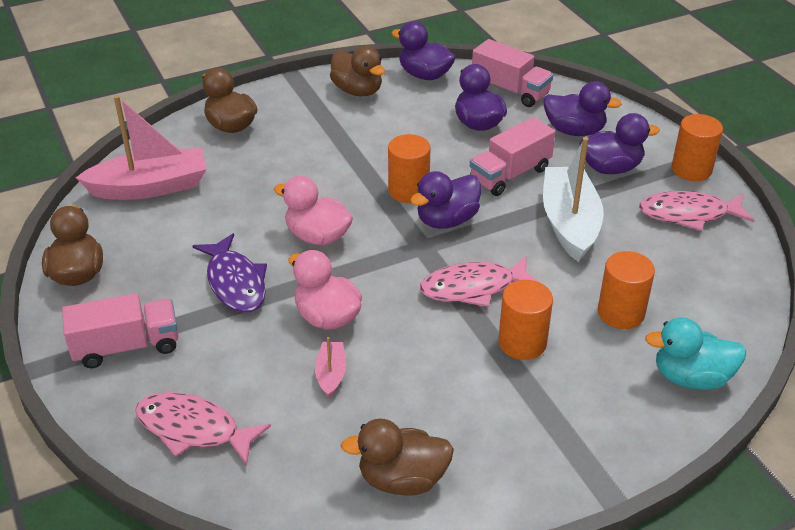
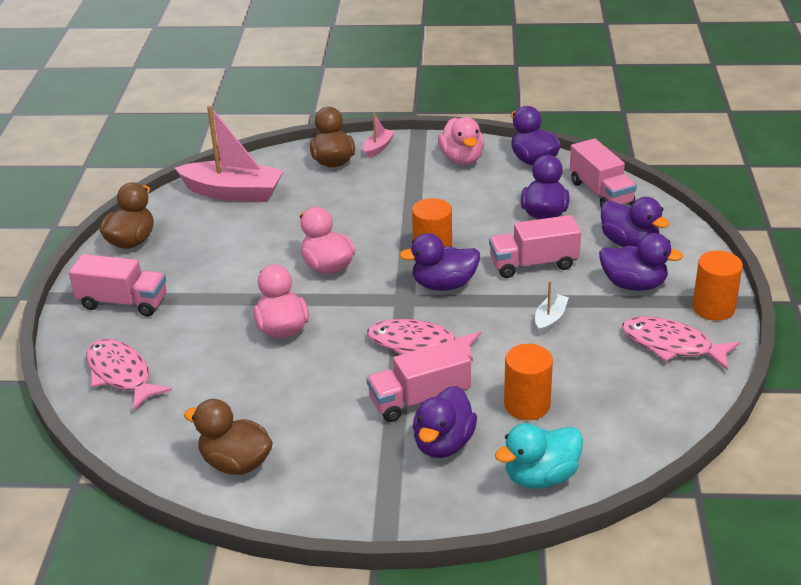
camera: 30 degrees right, 5 degrees down
(235, 283) = (236, 282): purple fish -> none
(331, 374) = (249, 371): pink boat -> pink boat (378, 148)
(357, 91) = (462, 159): brown duck -> pink duck
(522, 343) = (419, 399): orange cylinder -> pink truck
(569, 223) = (550, 319): white boat -> white boat, size x0.46
(582, 379) = (443, 444): none -> purple duck
(691, 377) = (540, 476): turquoise duck -> turquoise duck turned 60 degrees counterclockwise

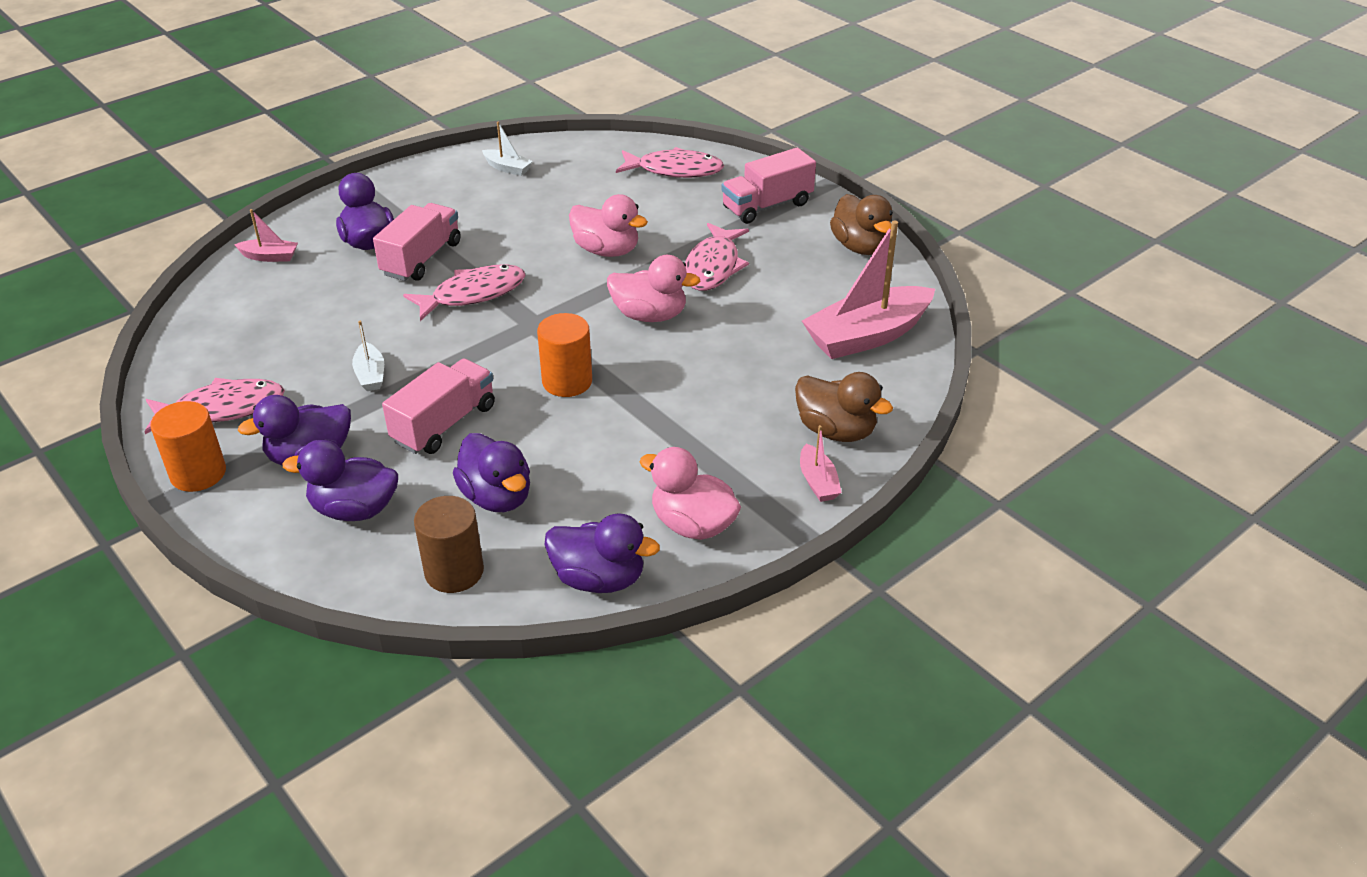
camera: 135 degrees right, 5 degrees up
(236, 463) = (507, 168): brown duck -> white boat
(237, 277) = (713, 266): none -> pink fish
(444, 285) = (513, 355): purple duck -> none
(527, 405) = (325, 295): orange cylinder -> none
(540, 476) = (270, 257): turquoise duck -> pink boat
(601, 193) = (454, 571): pink truck -> brown cylinder

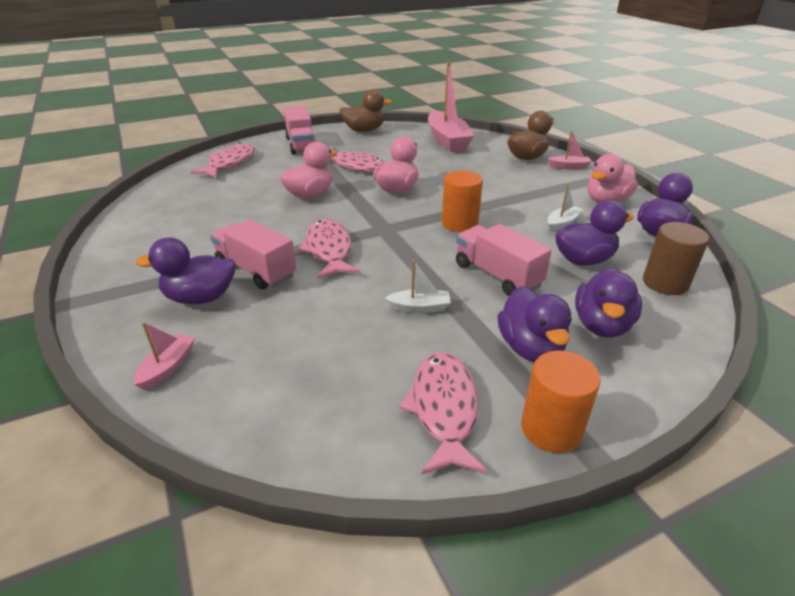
camera: 75 degrees left, 5 degrees down
(507, 168) = (151, 220): white boat -> white boat (562, 223)

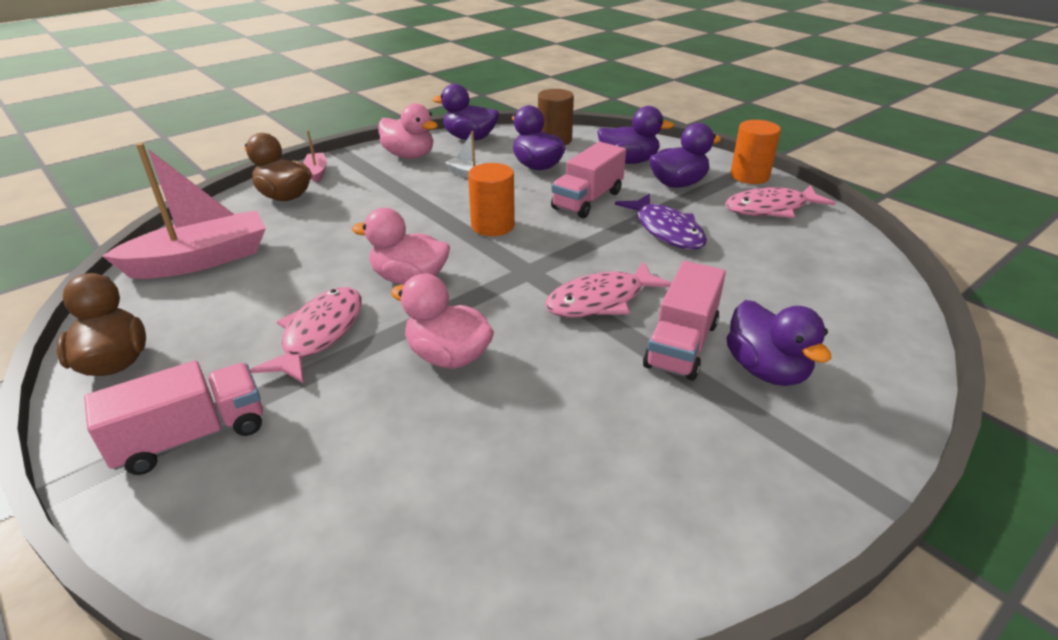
camera: 105 degrees left, 0 degrees up
(168, 367) = (875, 347): pink boat -> none
(230, 163) = (307, 529): pink fish -> none
(419, 307) = (666, 230): white boat -> purple fish

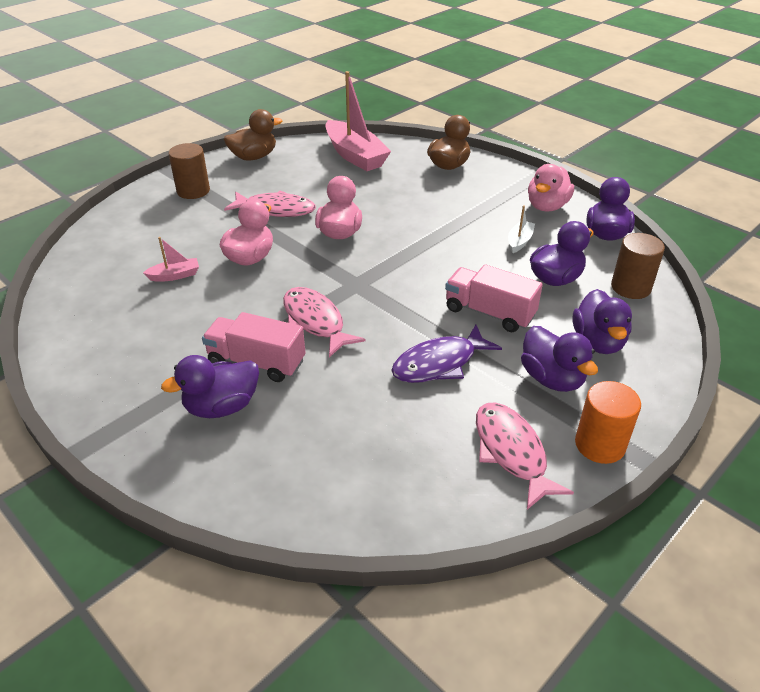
camera: 85 degrees right, 5 degrees up
(192, 437) = (193, 191): pink truck -> brown cylinder
(317, 172) = (495, 170): pink boat -> pink boat (175, 275)
(492, 226) = (425, 261): orange cylinder -> none

